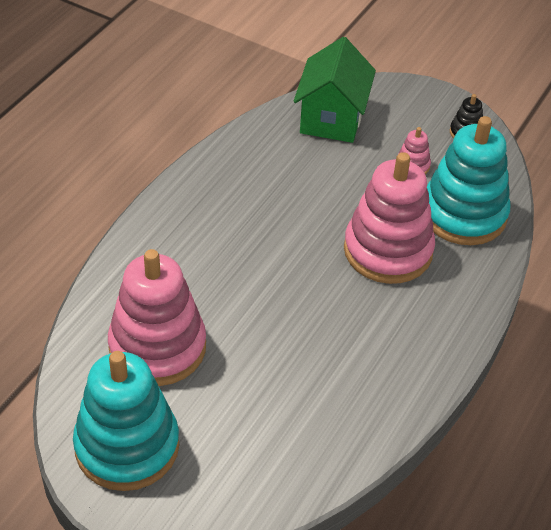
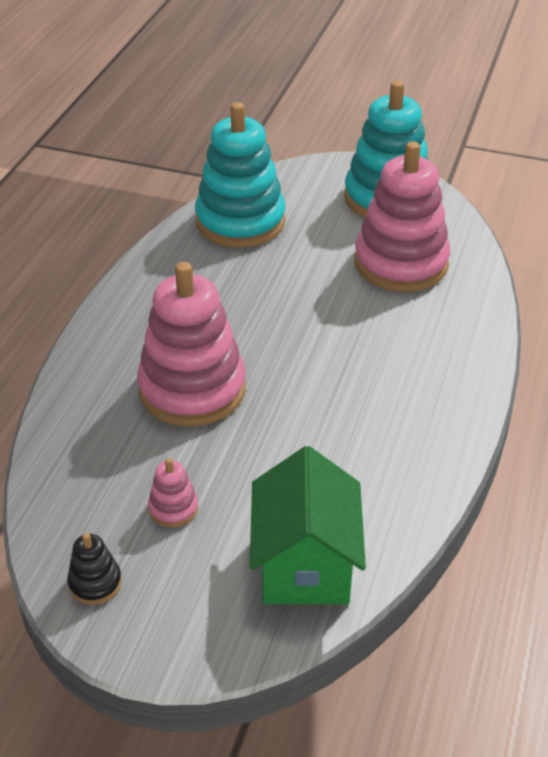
camera: 170 degrees right, 5 degrees down
(463, 214) = (100, 450): turquoise stacking toy -> turquoise stacking toy (240, 221)

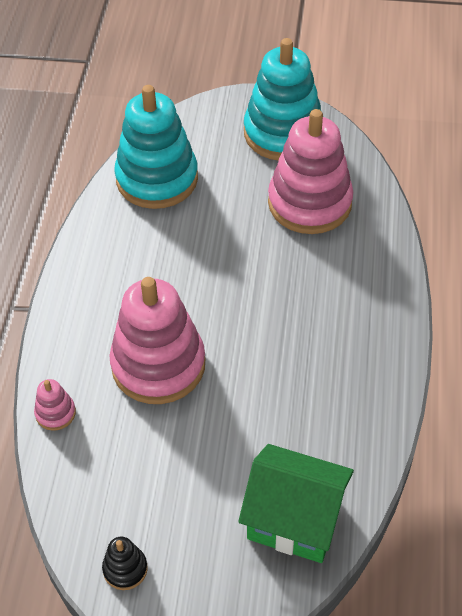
camera: 10 degrees left, 10 degrees up
(173, 508) = (172, 486): pink stacking toy -> pink stacking toy (55, 413)
(305, 565) = (294, 520): green house -> green house turned 60 degrees counterclockwise

